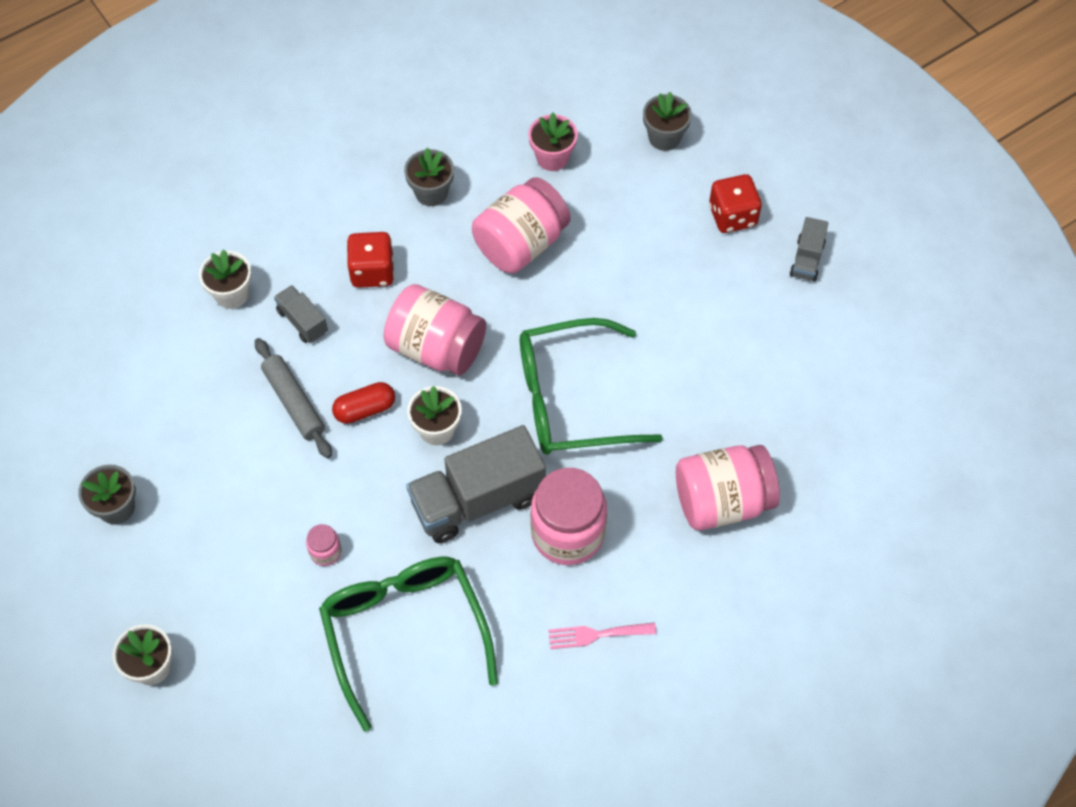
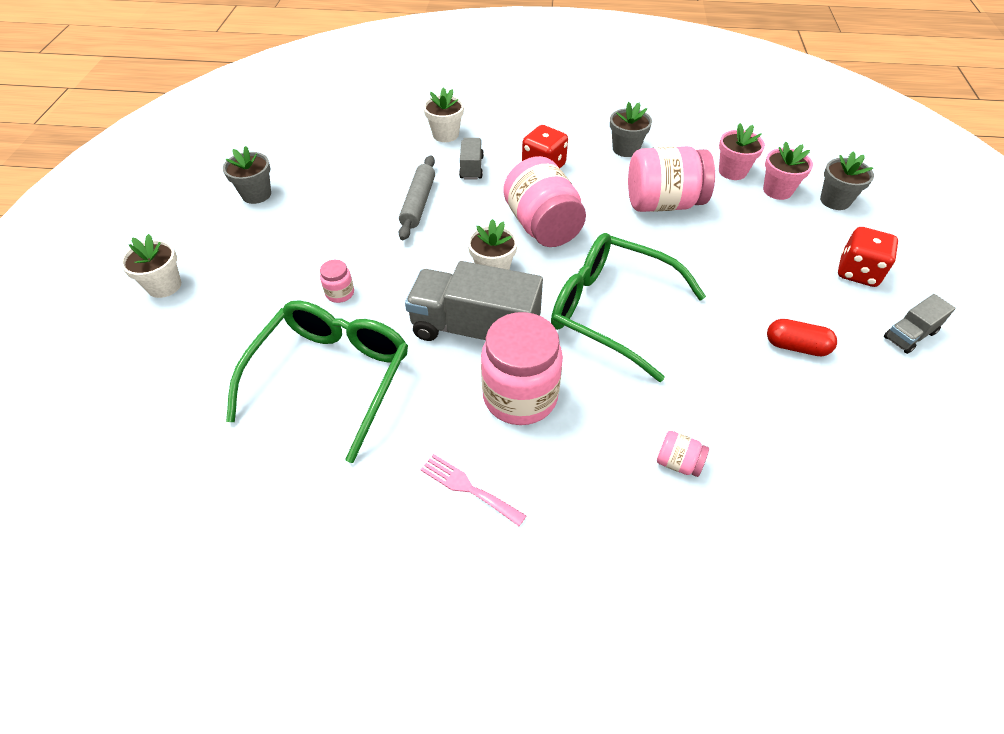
camera: 40 degrees right, 10 degrees down
(365, 409) = (458, 232): red capsule -> red capsule (796, 346)
(608, 157) = (777, 190): none -> pink flower pot
(722, 501) = (678, 462): pink jar -> pink jar, size x0.44

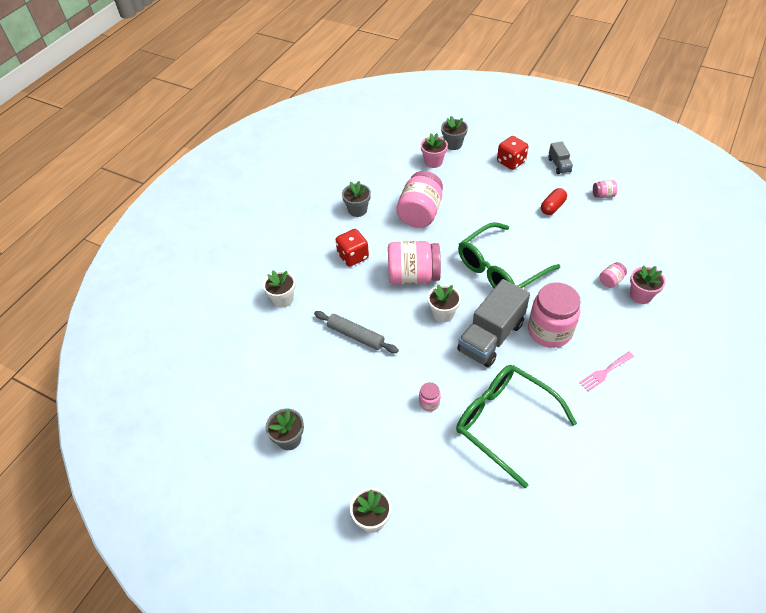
camera: 65 degrees left, 0 degrees up
(471, 168) = (332, 295): grey truck -> none
(732, 171) = (406, 172): pink flower pot -> pink flower pot (640, 295)
(888, 414) = (603, 195): none -> pink jar

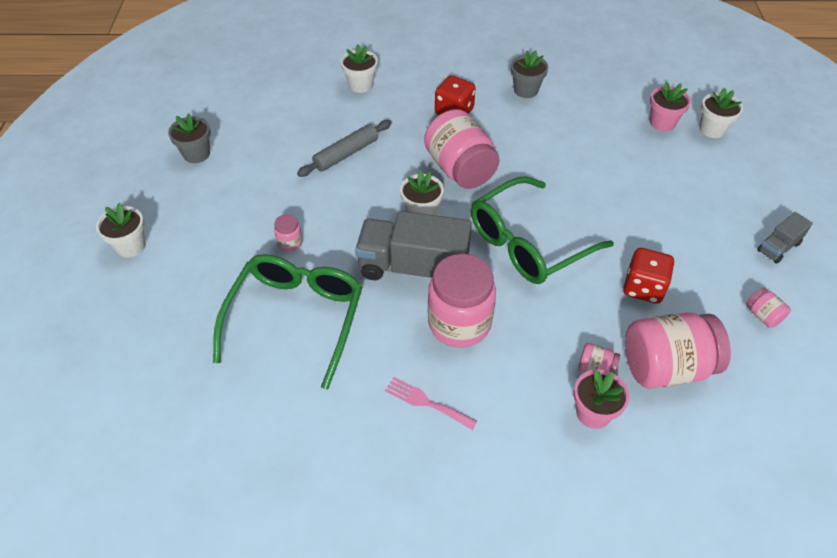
camera: 60 degrees right, 0 degrees up
(355, 336) = (346, 154): grey rolling pin -> grey rolling pin turned 45 degrees clockwise
(420, 213) = (564, 141): pink jar -> pink jar (666, 367)
(453, 144) = (712, 129): grey flower pot -> white flower pot
(500, 269) = (528, 243): green glasses -> green glasses turned 60 degrees counterclockwise
(511, 162) = (734, 194): red dice -> red dice (643, 288)
(552, 207) = (685, 263): red capsule -> none

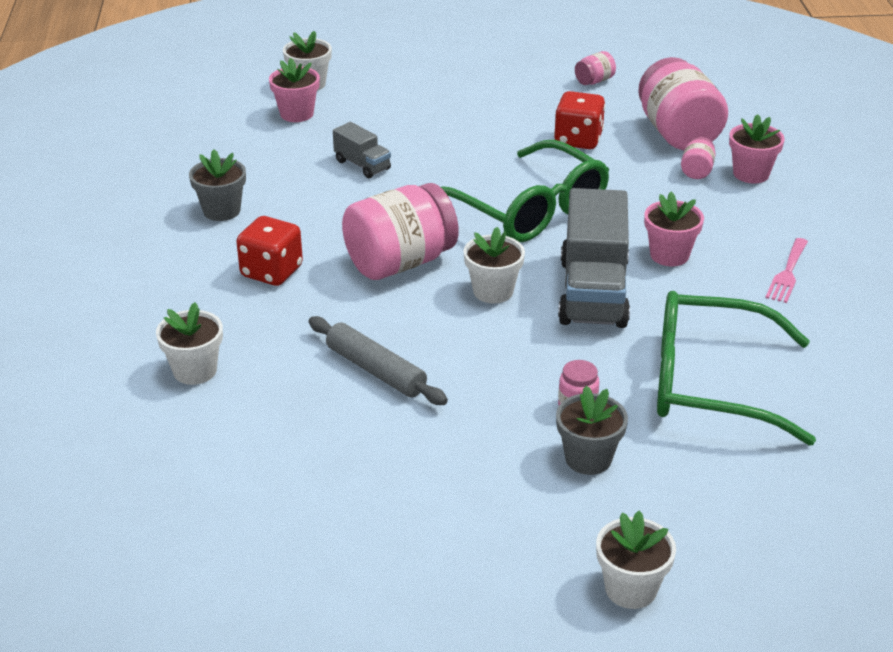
camera: 95 degrees left, 15 degrees down
(196, 154) = (389, 551): grey flower pot -> grey flower pot (588, 458)
(459, 323) = (669, 255): pink jar -> pink flower pot
(778, 247) = (499, 65): grey truck -> grey truck (362, 165)

